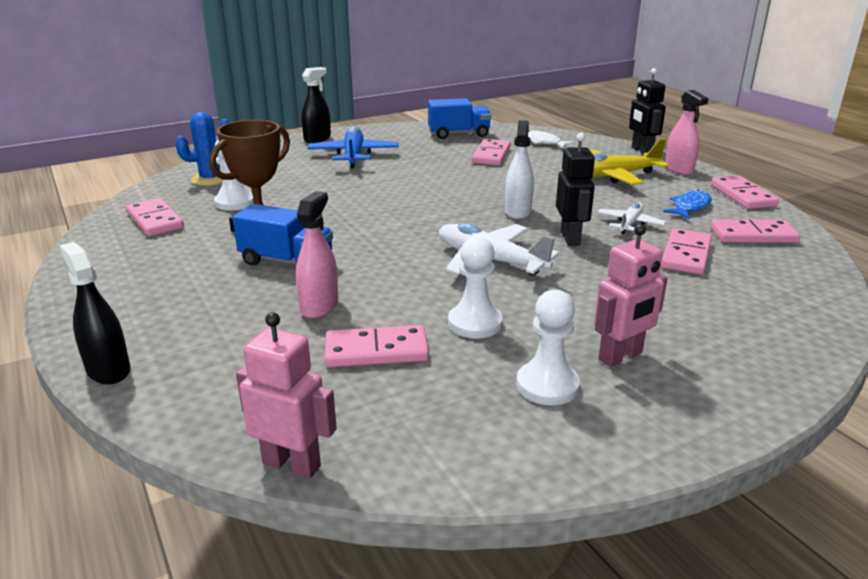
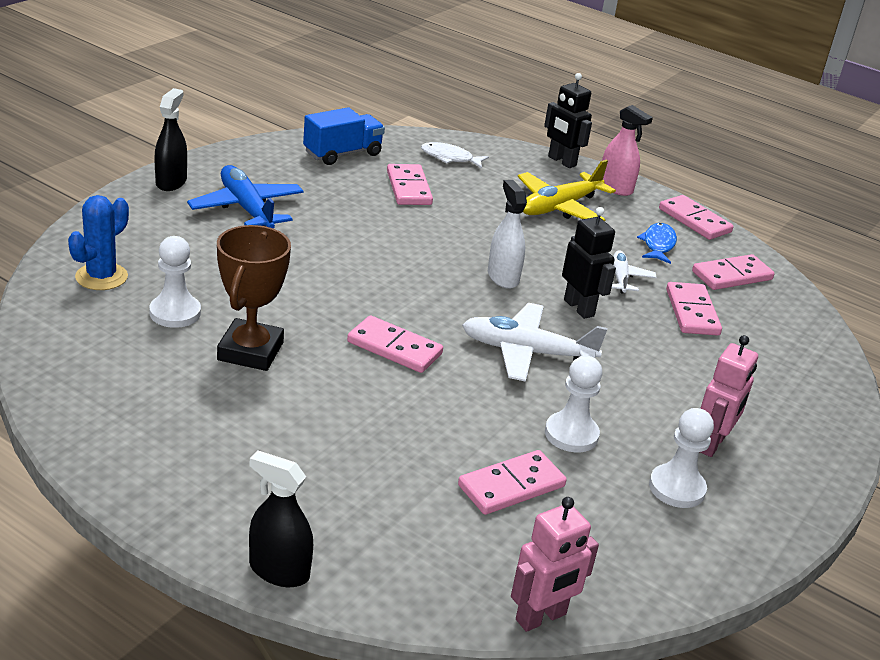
camera: 30 degrees left, 5 degrees up
(155, 220) = (104, 359): pink domino -> pink domino (394, 348)
(286, 261) = (324, 393): blue truck -> none
(292, 464) = (541, 617): pink robot -> pink robot turned 150 degrees clockwise
(319, 306) = (412, 445): pink spray bottle -> none

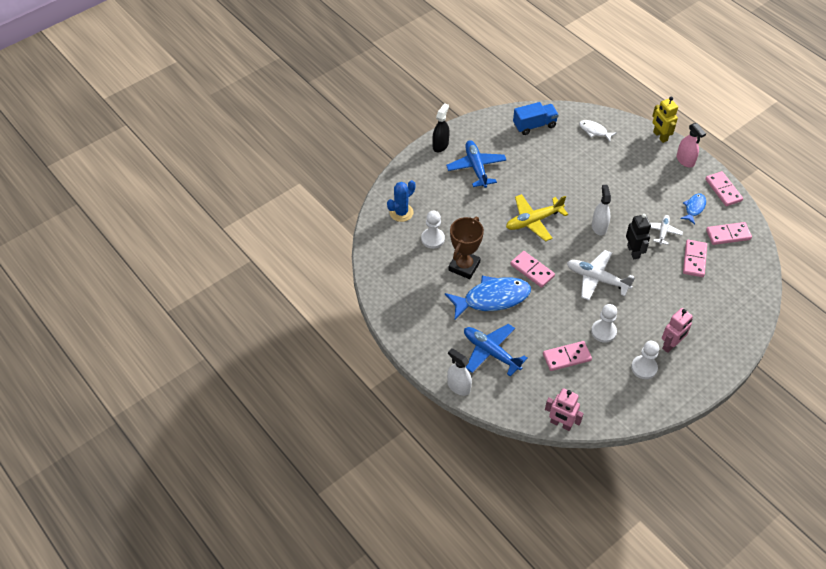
camera: 20 degrees right, 20 degrees up
(279, 570) = (458, 386): black spray bottle -> white spray bottle
(322, 399) = (492, 298): none -> blue fish
(341, 494) = (491, 352): none -> blue plane
(409, 188) = (565, 155): pink domino -> none
(541, 617) = (561, 424): pink robot -> pink robot turned 45 degrees clockwise
(559, 207) = (646, 175): yellow plane -> yellow plane (533, 221)
(561, 161) = (660, 136): black robot -> yellow robot

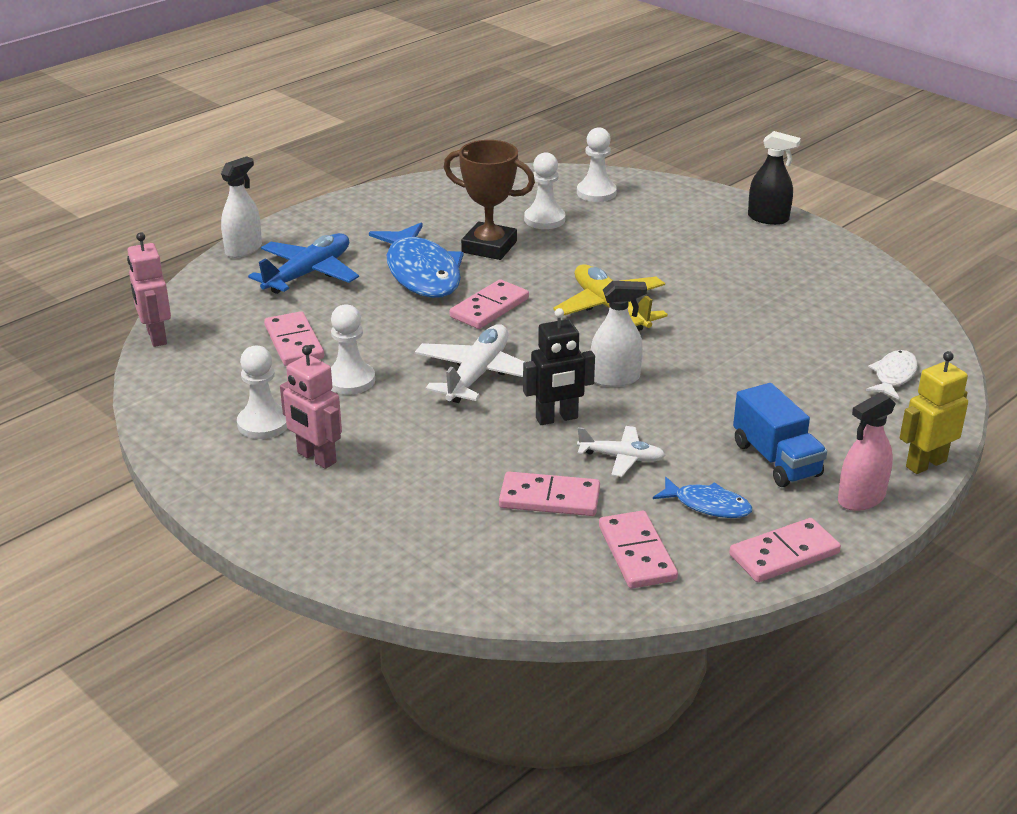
camera: 85 degrees right, 20 degrees down
(401, 212) = (596, 193): blue cactus -> white pawn
(476, 167) = (726, 251): blue plane -> none
(534, 125) = (871, 307): blue truck -> blue truck (776, 459)
(561, 424) = (156, 337): pink robot -> pink robot turned 45 degrees counterclockwise

